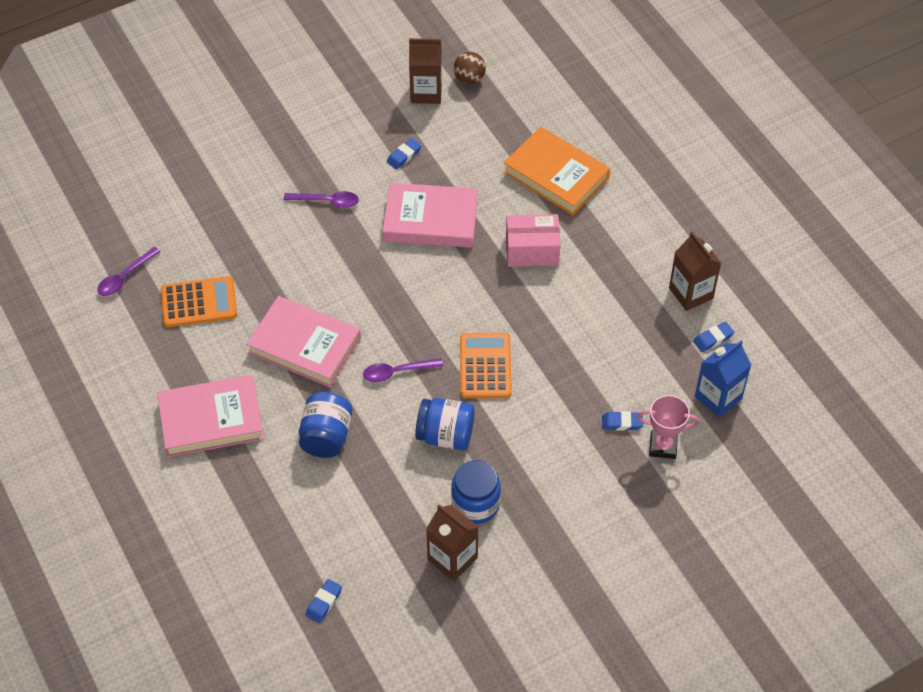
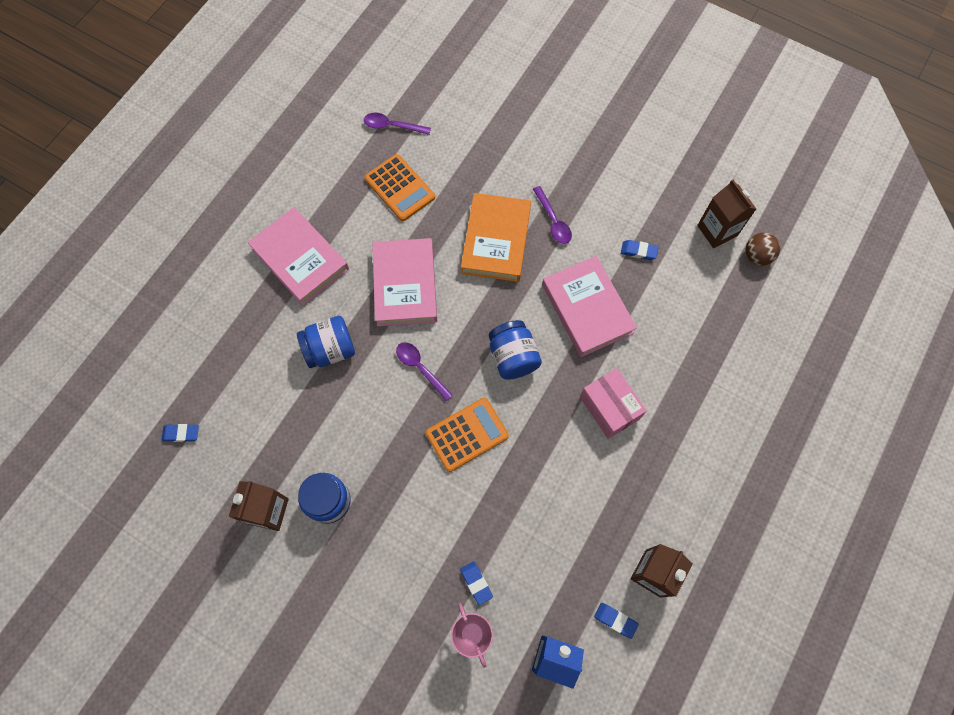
camera: 60 degrees right, 15 degrees up
(445, 435) = (381, 440): blue jar -> blue jar (513, 357)
(556, 175) = (703, 384): orange book -> orange book (496, 240)

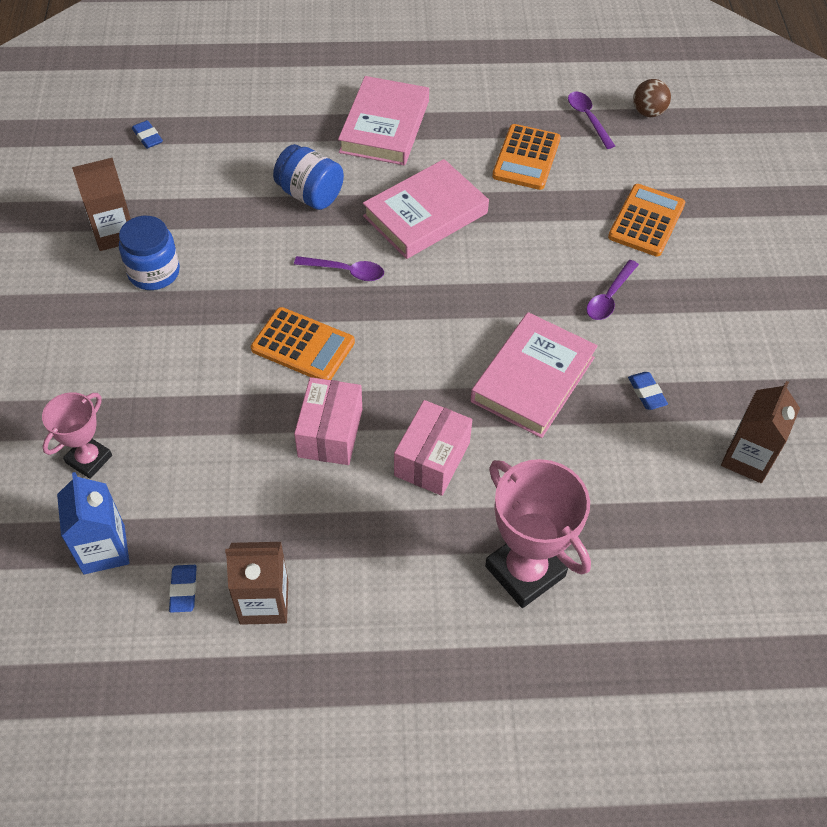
camera: 55 degrees right, 15 degrees down
(420, 368) = (346, 271): purple spoon -> purple spoon turned 90 degrees clockwise
(476, 583) = (146, 435): blue eraser -> none
(496, 240) = (540, 260): orange book -> none
(507, 156) = (646, 221): none -> orange calculator
(513, 357) = (420, 341): blue jar -> none
(550, 459) = (330, 433): none -> pink box
(719, 404) = (525, 571): none -> pink trophy
(757, 256) = (754, 518): brown ball -> brown ball (648, 112)

